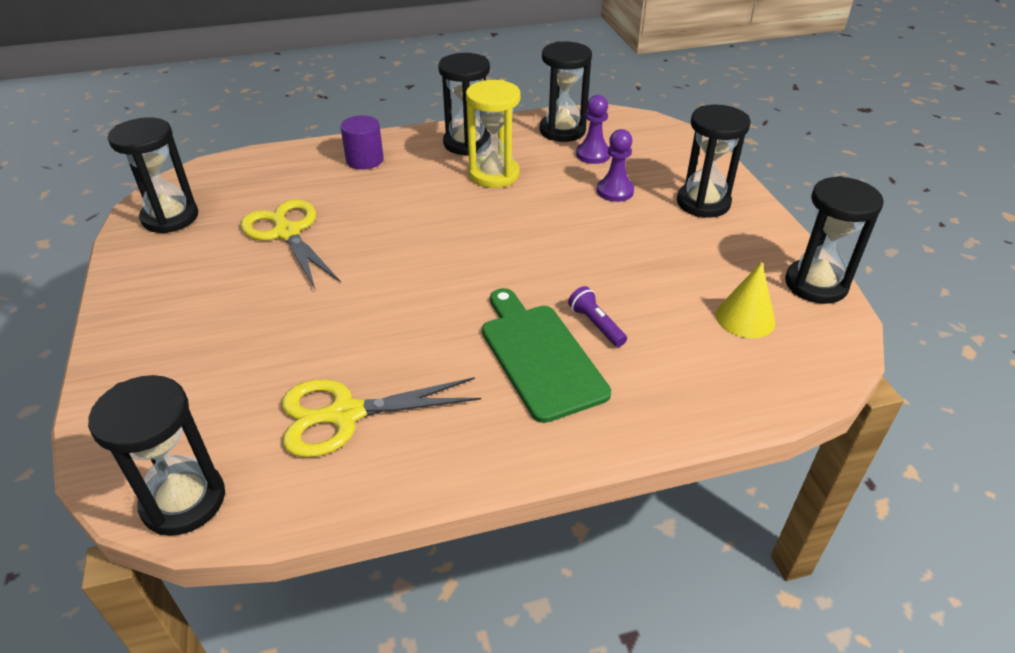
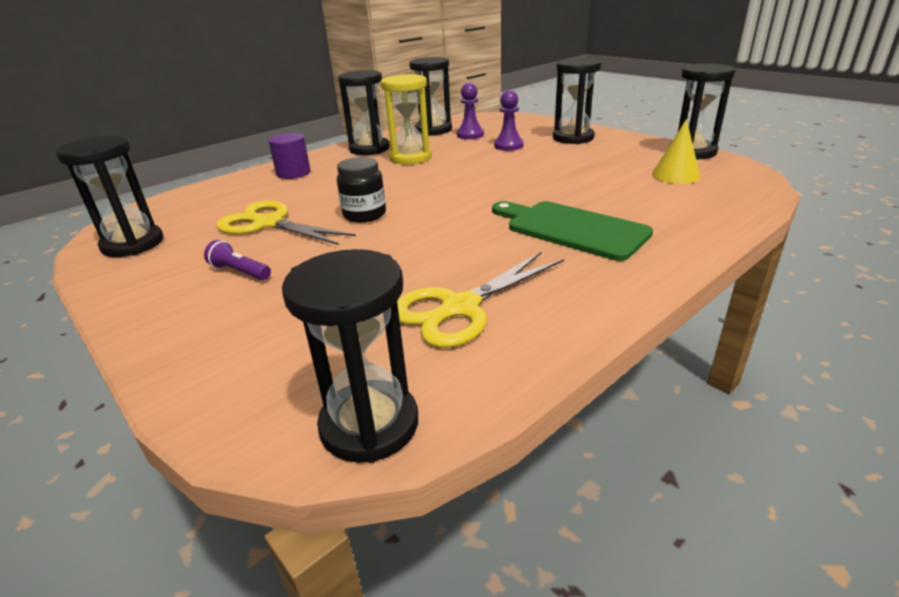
camera: 25 degrees left, 10 degrees down
(374, 253) = (364, 215): none -> black jar
(596, 325) = (587, 203): purple flashlight -> purple flashlight (240, 272)

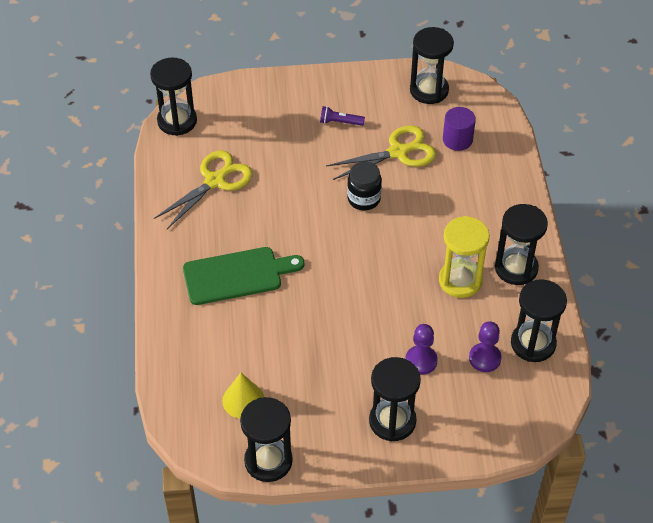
camera: 125 degrees right, 20 degrees up
(240, 272) = (340, 122): purple flashlight -> purple flashlight turned 150 degrees counterclockwise
(293, 173) = (495, 197): purple cylinder -> purple cylinder (457, 139)
(459, 308) = (215, 181): yellow scissors -> yellow scissors turned 45 degrees clockwise

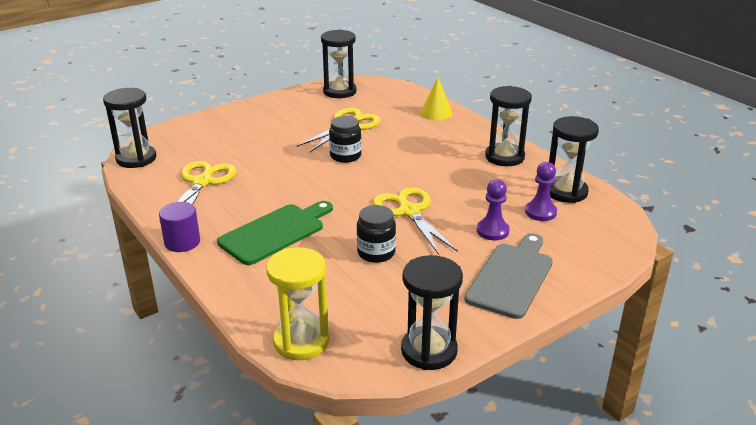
camera: 30 degrees left, 20 degrees down
(243, 400) = (360, 314): yellow cone -> yellow cone (436, 113)
(302, 339) = (376, 253): none -> black jar
(340, 122) = (284, 123): purple flashlight -> none
(366, 302) = (409, 211): none -> yellow scissors
(392, 421) = (511, 277): black hourglass -> grey cutting board
(457, 139) = (387, 108): purple cylinder -> purple cylinder (182, 242)
(460, 280) = (471, 176): yellow hourglass -> yellow hourglass (301, 341)

